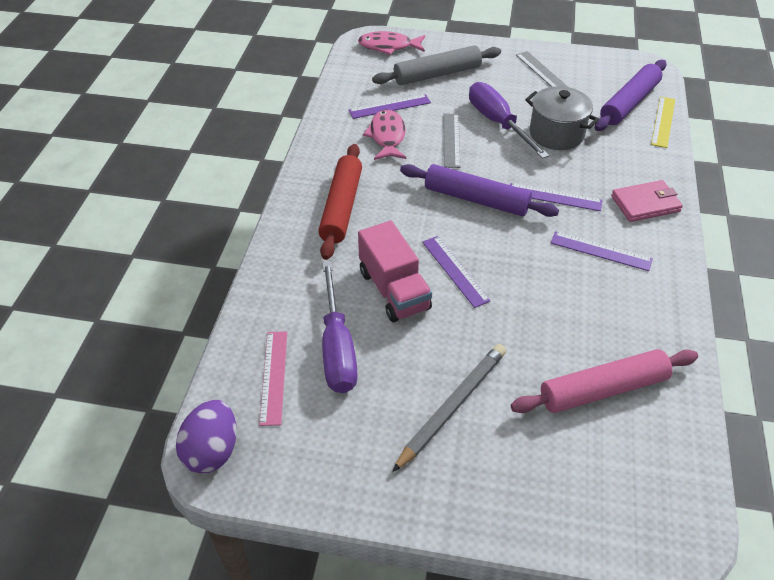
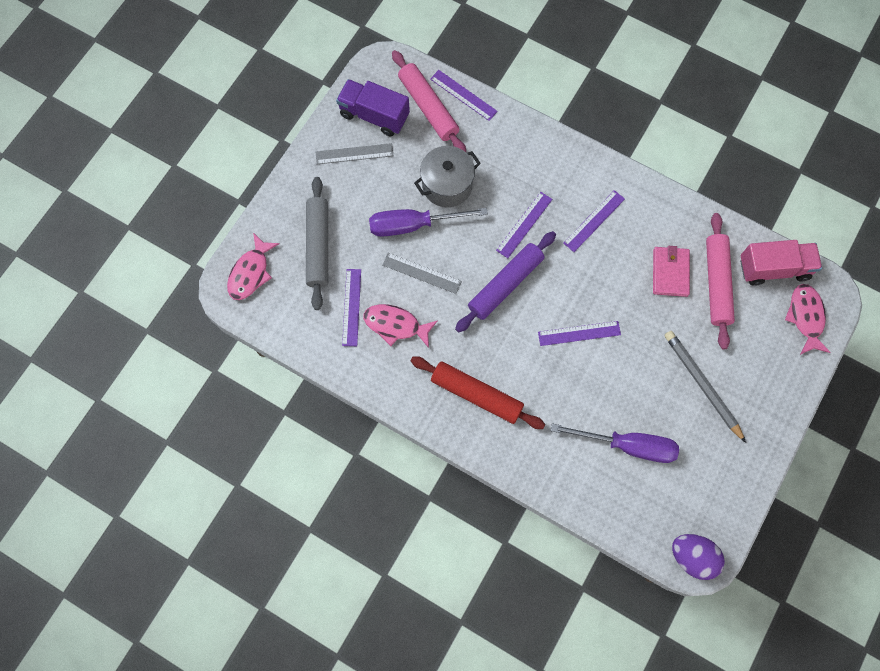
camera: 70 degrees left, 25 degrees up
(274, 376) = (641, 498): pink ruler -> none
(394, 290) = (584, 385): pink truck -> pink truck (774, 268)
(591, 74) = (374, 115): none -> purple truck
(623, 512) = (805, 317): none -> pink fish
(629, 103) = (428, 107): purple rolling pin -> pink rolling pin
(645, 204) = (555, 163): pink wallet -> pink wallet (670, 272)
(663, 121) = (463, 95): yellow ruler -> purple ruler

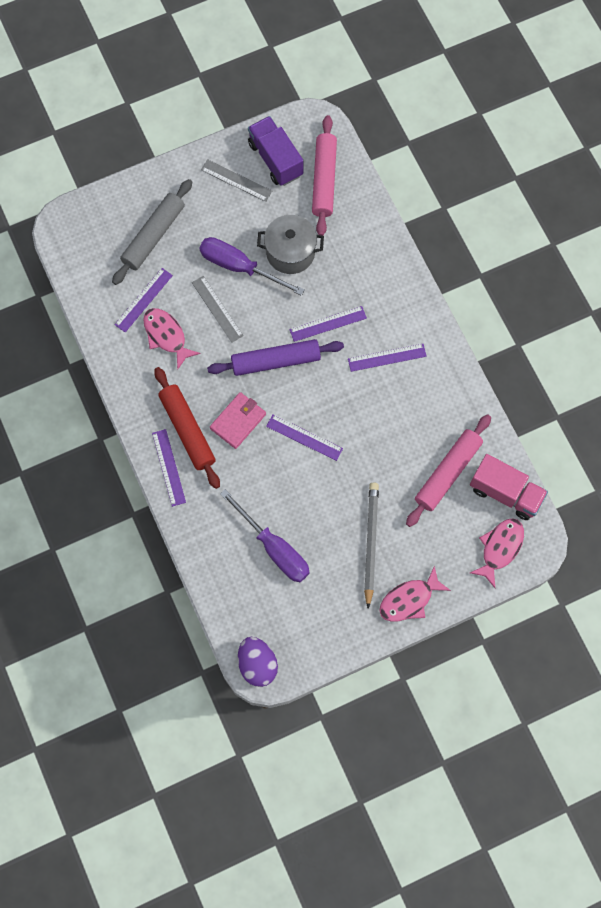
camera: 35 degrees right, 0 degrees up
(250, 273) = (87, 223): pink fish -> pink fish (409, 600)
(463, 95) = (360, 188): purple ruler -> purple ruler (169, 467)
(670, 272) = (416, 439): pink wallet -> pink wallet (238, 421)

